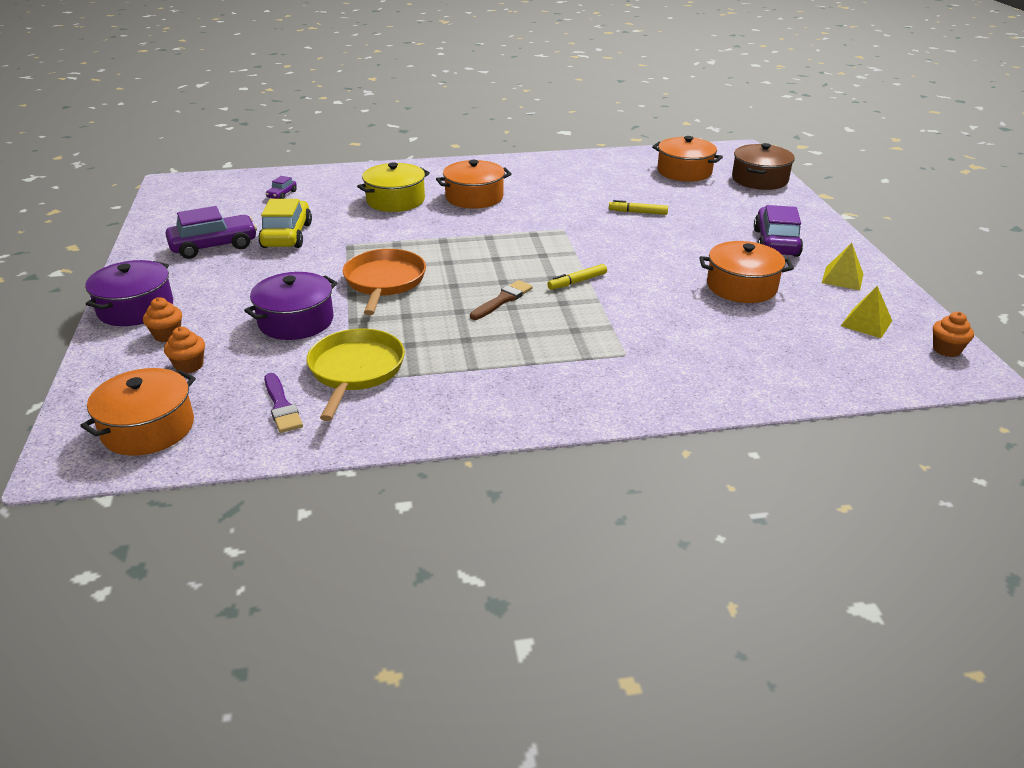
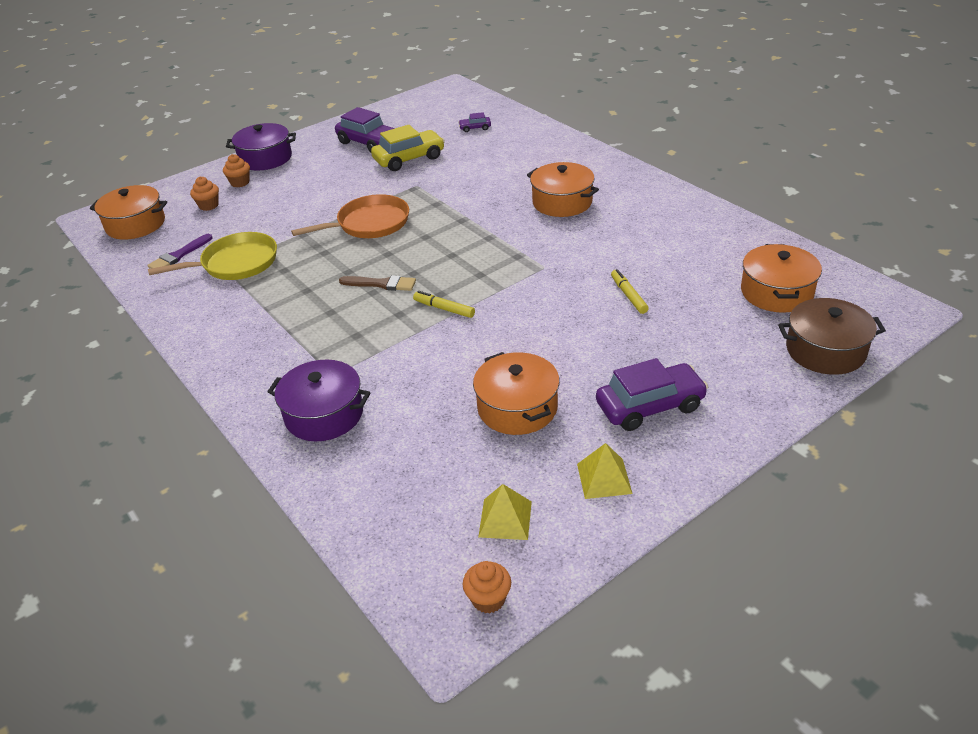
camera: 65 degrees right, 5 degrees up
(296, 321) = (287, 215): purple pot -> purple pot (324, 414)
(395, 200) = (515, 172): yellow pot -> none

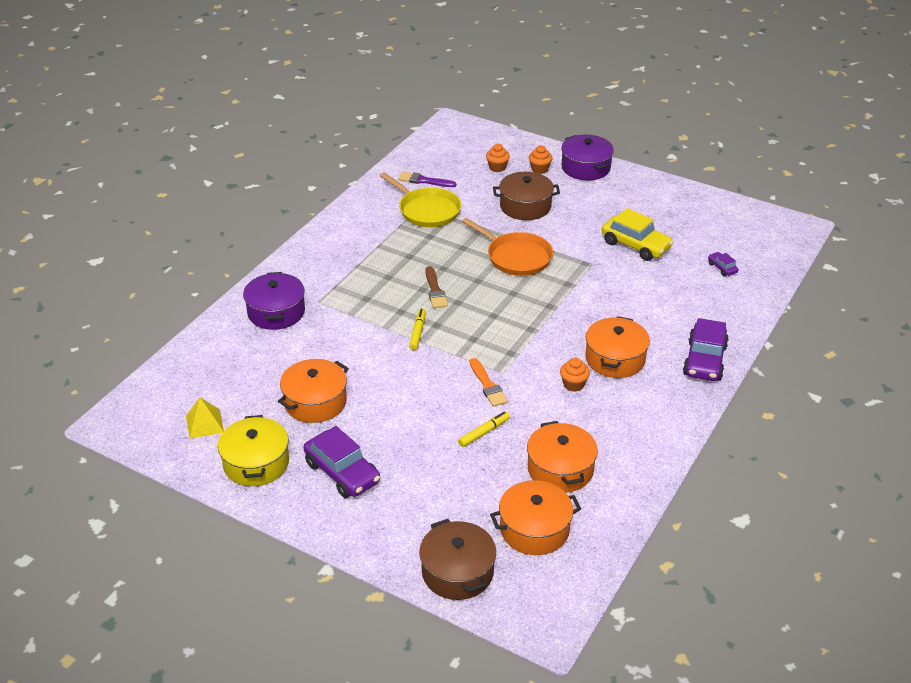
camera: 65 degrees right, 0 degrees up
(135, 224) = (453, 145): orange pot -> orange pot (560, 469)
(292, 202) = (525, 206): none -> brown pot
(369, 143) = (649, 213): purple car -> purple car (704, 360)
(488, 599) = (137, 433): orange cupcake -> orange cupcake (573, 384)
(558, 279) = (488, 385): none -> orange brush
(604, 478) = (256, 463): yellow pyramid -> yellow pot

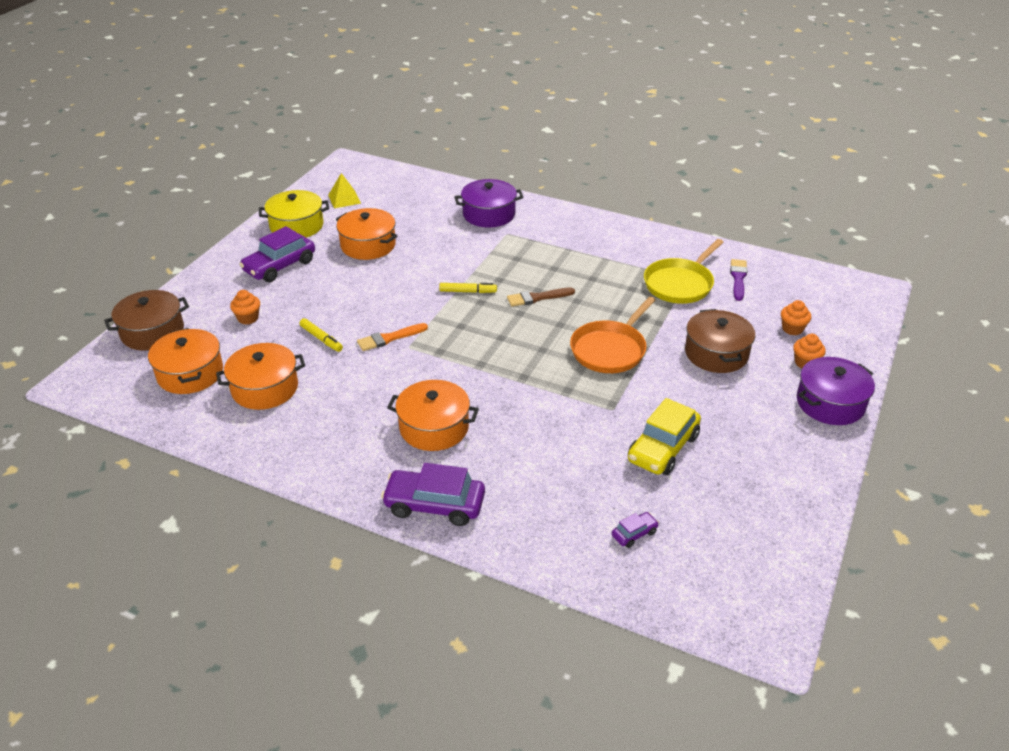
camera: 85 degrees right, 0 degrees up
(573, 384) = (390, 396): orange cupcake -> orange cupcake (248, 318)

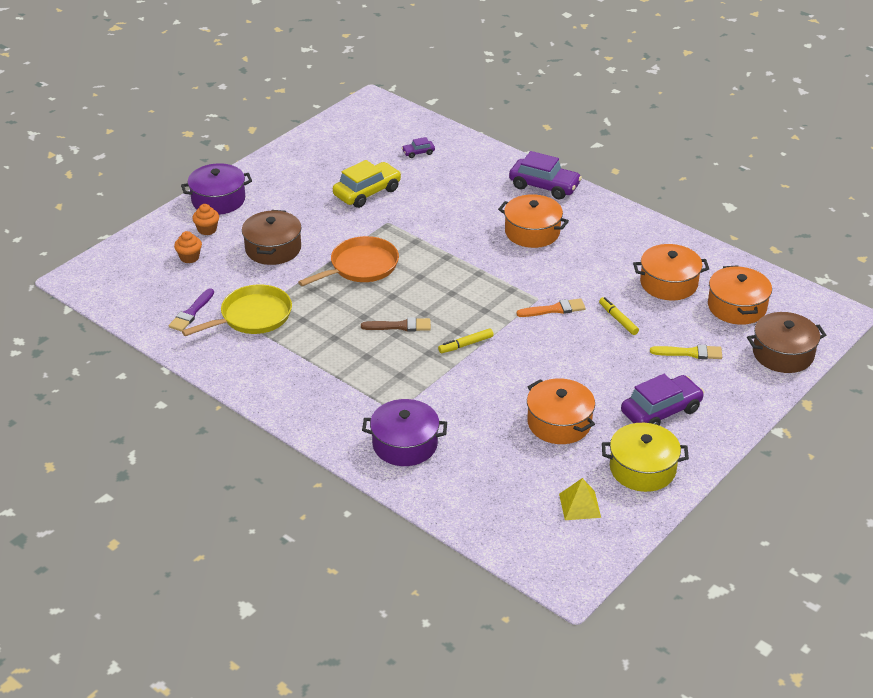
camera: 165 degrees left, 0 degrees up
(248, 318) = (690, 353): orange cupcake -> yellow brush
(468, 291) = (466, 345): yellow marker -> yellow marker turned 45 degrees counterclockwise

